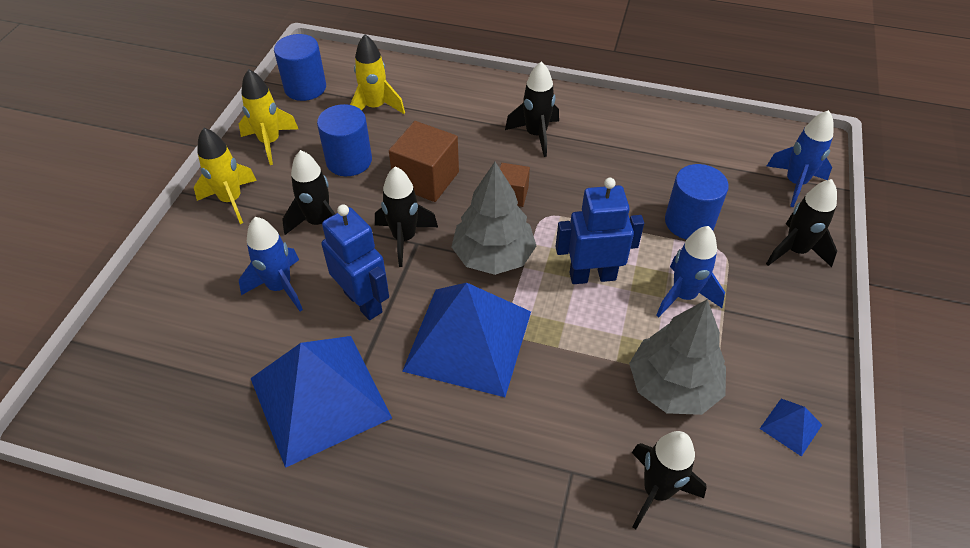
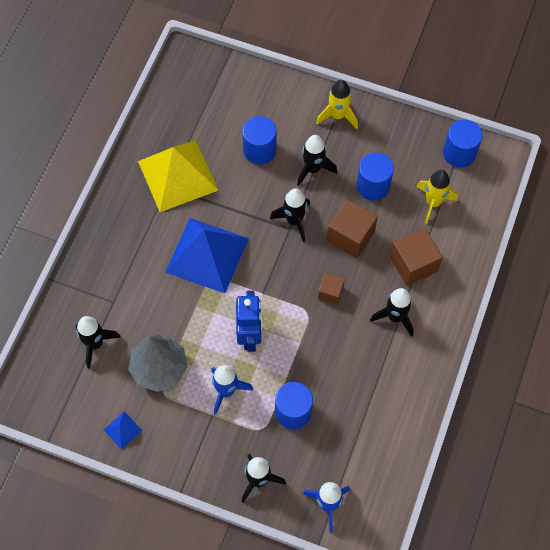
camera: 95 degrees right, 15 degrees up
(270, 142) = (395, 134): yellow rocket -> none
(280, 287) = (259, 150): blue rocket -> blue cylinder
(320, 397) = (177, 175): blue pyramid -> yellow pyramid
(363, 302) = (243, 197): blue robot -> none
(462, 122) = (413, 264): none -> brown cube
(493, 256) = (273, 275): grey tree -> none

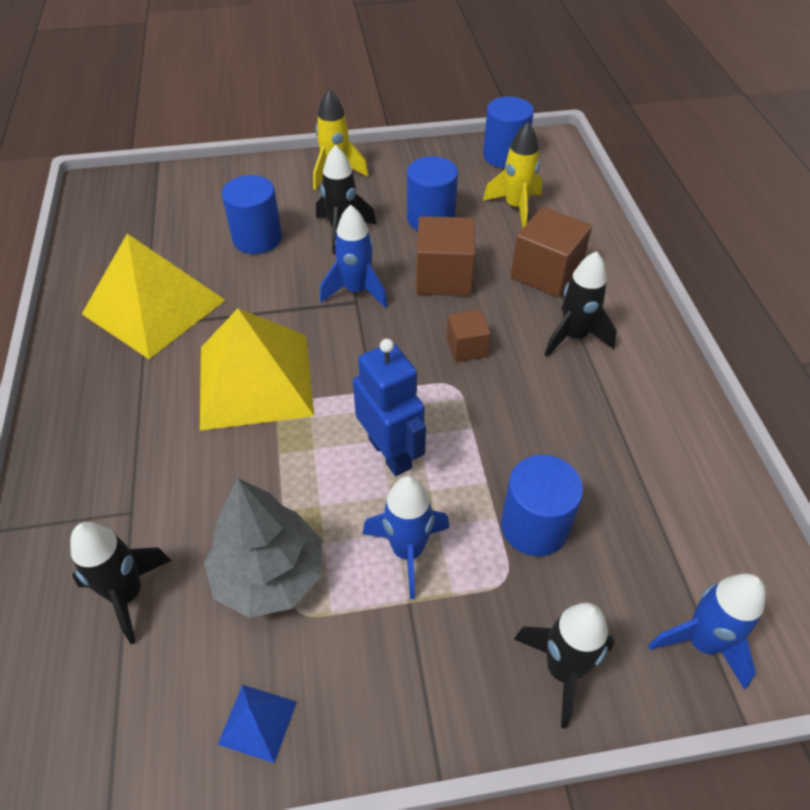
camera: 30 degrees left, 15 degrees down
(207, 255) = (255, 380): blue pyramid -> yellow pyramid
(294, 221) = (356, 291): black rocket -> blue rocket

